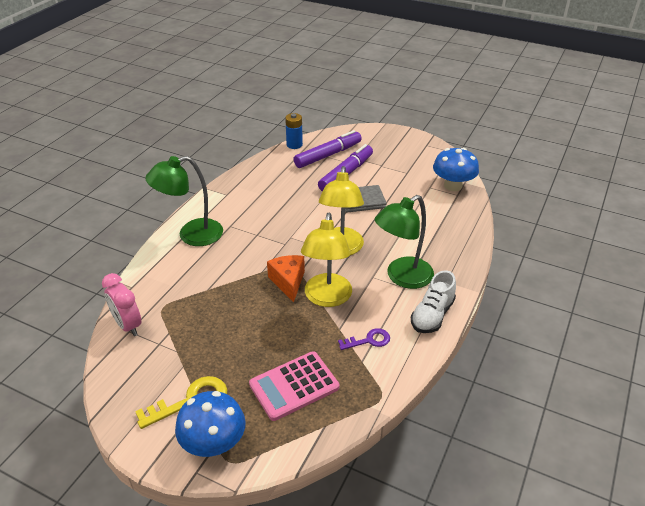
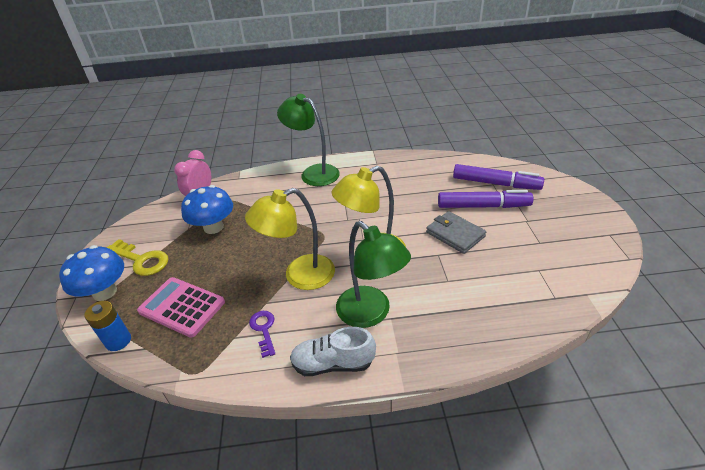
camera: 60 degrees right, 0 degrees up
(288, 282) = (302, 244): orange cheese -> none
(294, 145) = (484, 160): blue battery -> blue battery (118, 341)
(368, 340) = (264, 329): purple key -> purple key turned 150 degrees counterclockwise
(402, 277) = (370, 314): green lamp -> green lamp turned 150 degrees counterclockwise
(453, 186) = (566, 287): blue mushroom -> blue mushroom (213, 227)

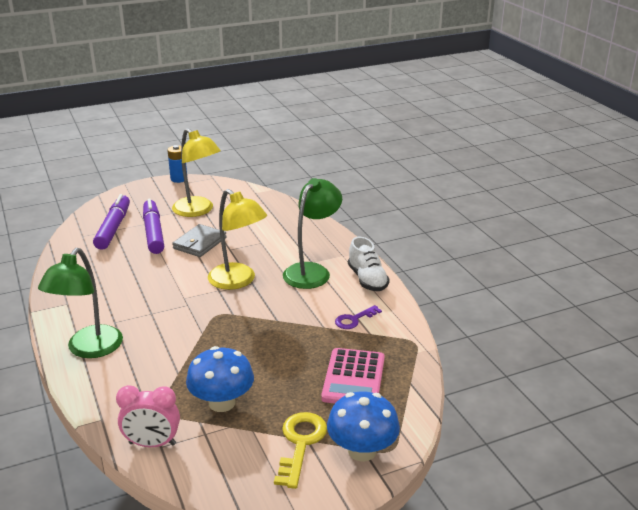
camera: 110 degrees left, 10 degrees down
(118, 341) = (413, 404): blue battery -> blue battery (179, 179)
(299, 276) = (283, 316): yellow lamp -> yellow lamp (198, 211)

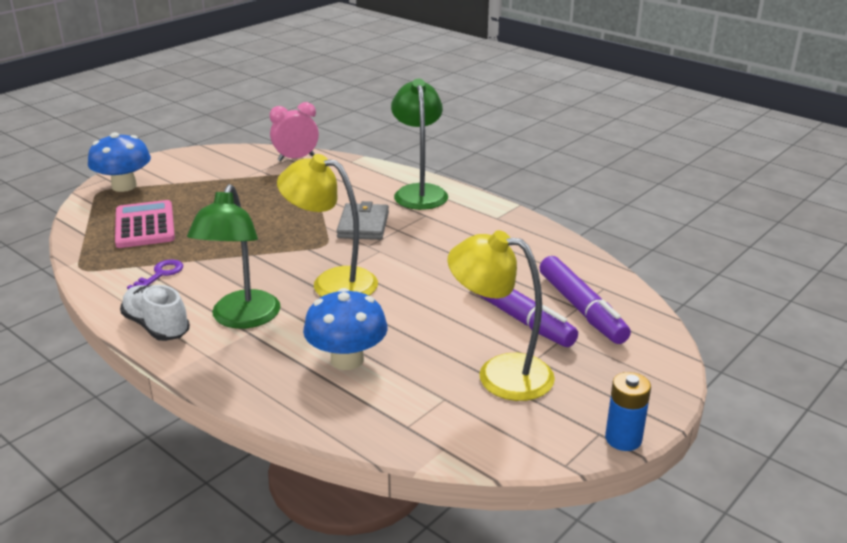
camera: 155 degrees right, 0 degrees up
(199, 243) = (434, 318): grey wallet -> grey wallet (363, 225)
(222, 403) = (261, 187): blue mushroom -> blue mushroom (347, 359)
(300, 444) = (178, 180): yellow key -> none

